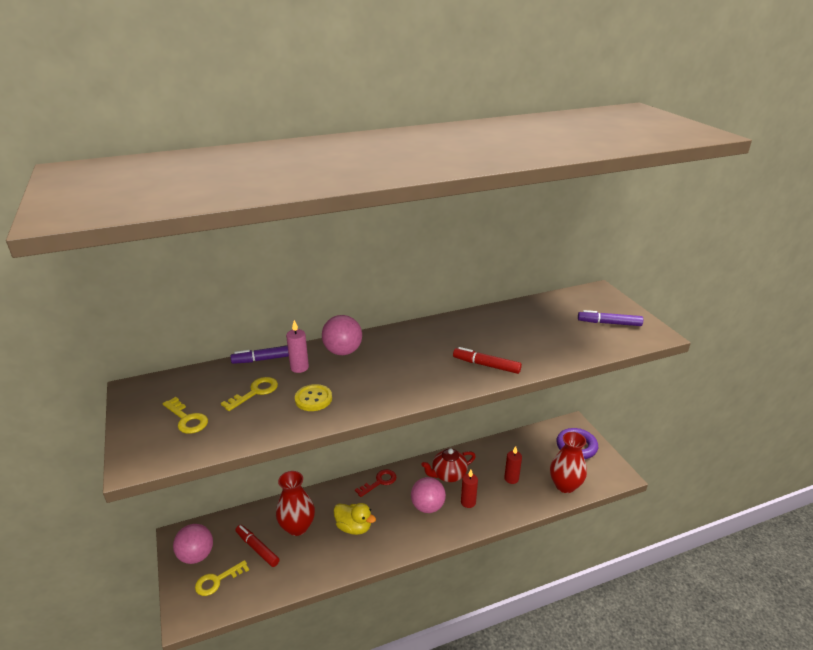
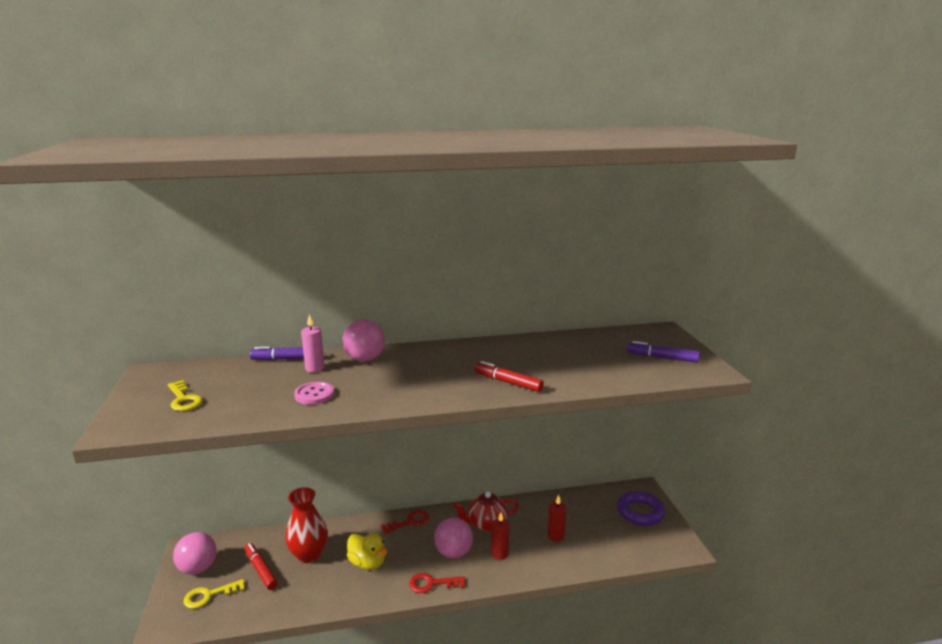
camera: 10 degrees right, 10 degrees down
(255, 392) = (261, 384): yellow key -> none
(313, 399) = (314, 394): yellow button -> pink button
(417, 539) = (432, 583): none -> red key
(565, 485) = (616, 550): red vase -> none

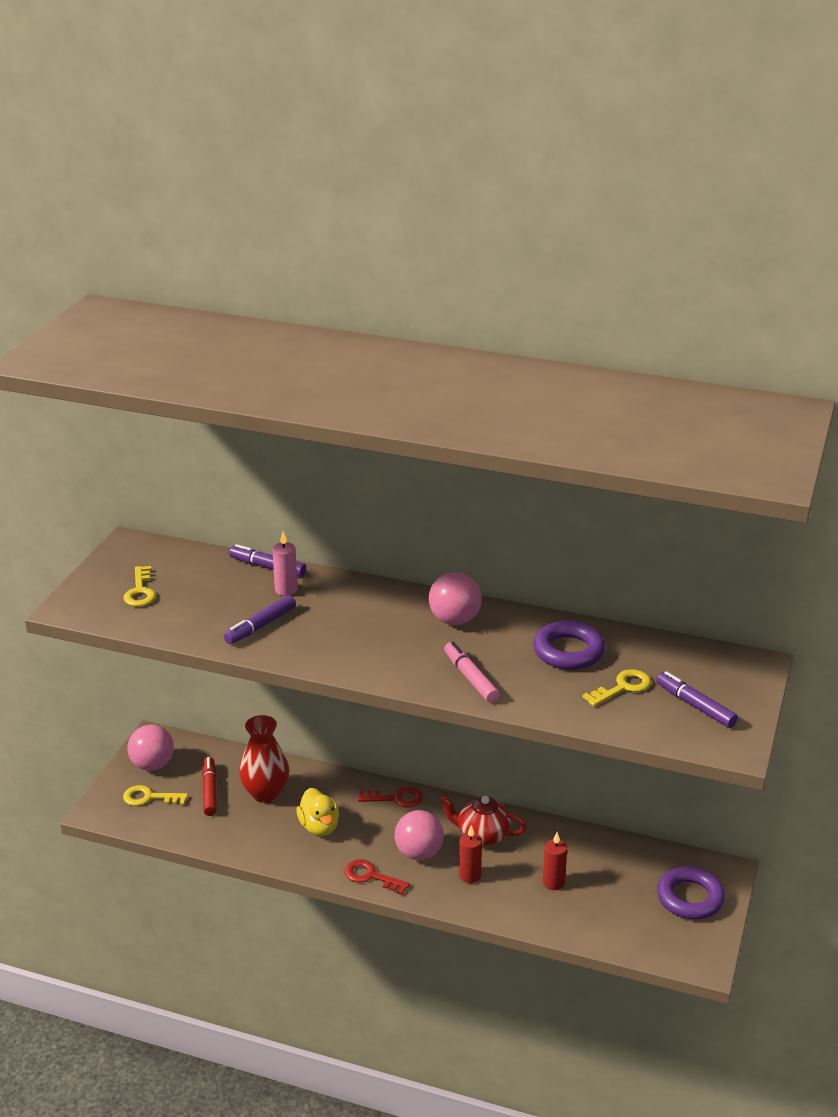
camera: 30 degrees right, 10 degrees up
(314, 394) = (261, 626): pink button -> purple marker
(365, 359) = (347, 593): pink ball -> pink ball (454, 620)
(508, 382) = (470, 678): red marker -> pink marker
(552, 351) = (568, 651): none -> purple ring
(609, 360) = (623, 687): none -> yellow key

